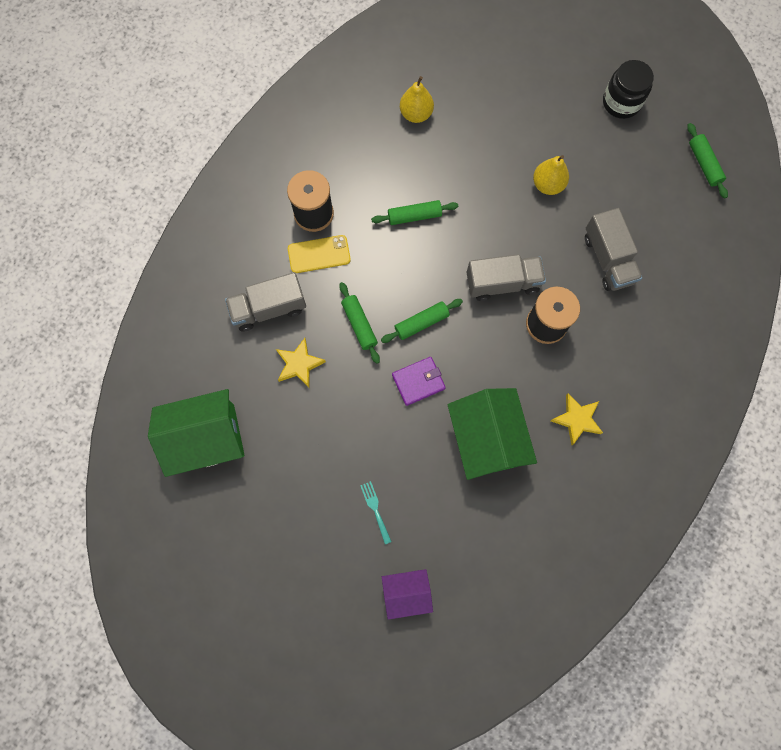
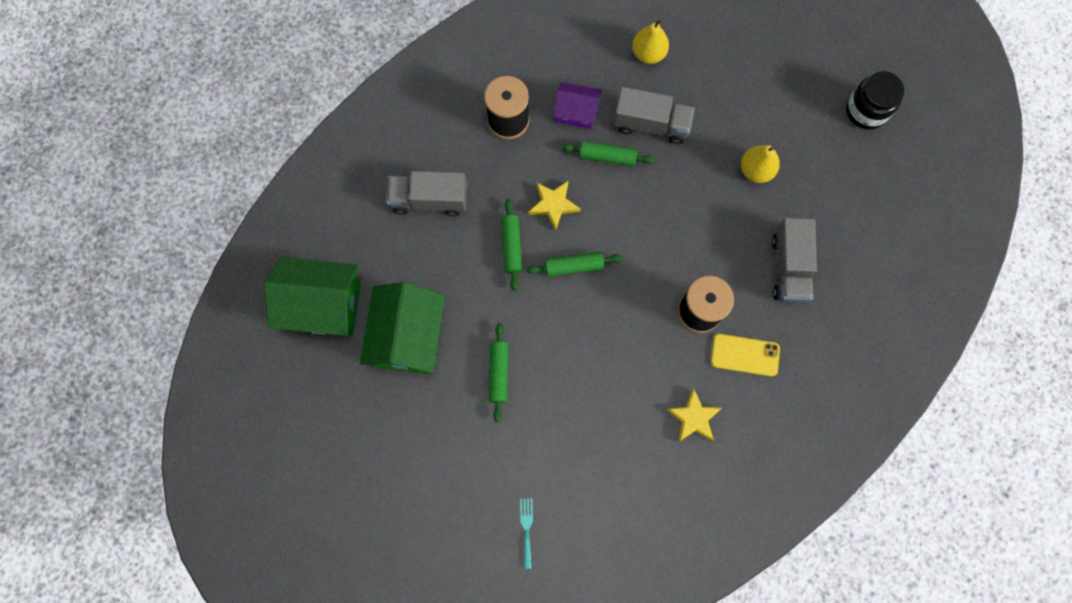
camera: 20 degrees right, 0 degrees up
(299, 364) = (438, 265): yellow star -> yellow star (553, 205)
(319, 254) = (498, 163): yellow phone -> yellow phone (744, 355)
(375, 510) = (459, 434): turquoise fork -> turquoise fork (527, 529)
(406, 592) = (459, 525): purple house -> purple house (576, 112)
(418, 382) = (548, 323): purple wallet -> none
(486, 439) = (595, 404): green house -> green house (408, 337)
(502, 283) = (671, 255): grey truck -> grey truck (651, 124)
(704, 164) = (929, 204): green rolling pin -> green rolling pin (499, 373)

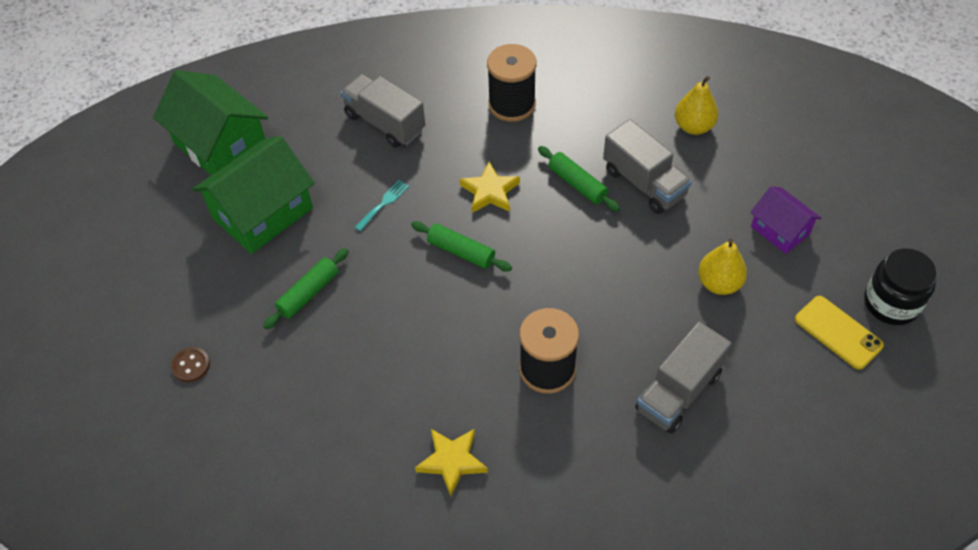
camera: 40 degrees right, 20 degrees down
(469, 484) = (191, 365): none -> brown button
(512, 246) = (420, 201): green rolling pin -> none
(527, 529) = (200, 443): turquoise fork -> turquoise fork (383, 204)
(576, 112) = (580, 133): purple house -> purple house (780, 230)
(744, 355) = (558, 440): yellow phone -> yellow phone (838, 332)

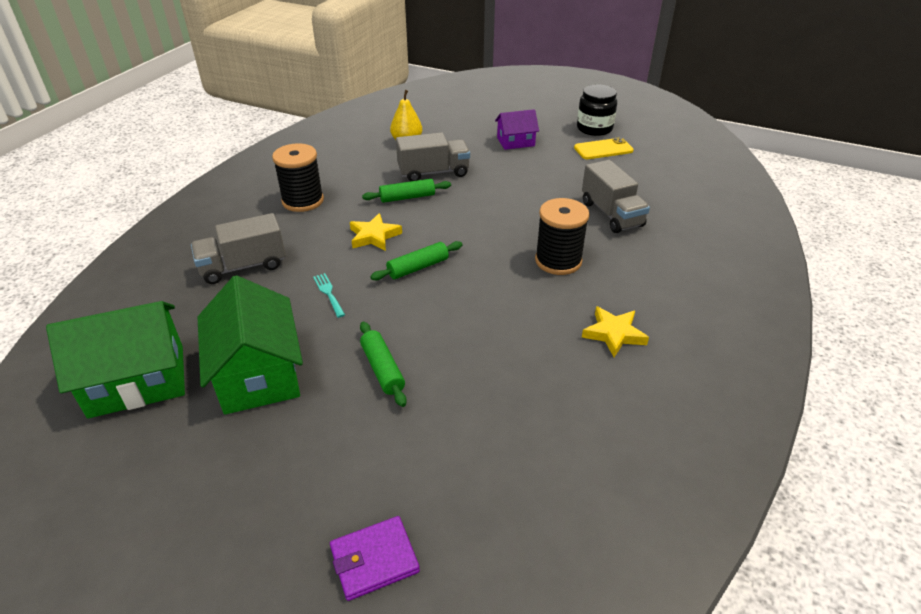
camera: 65 degrees left, 15 degrees down
(125, 381) = (374, 559): none -> purple wallet
(191, 365) = (398, 488): brown button -> none
(719, 283) = (538, 173): yellow pear -> none

